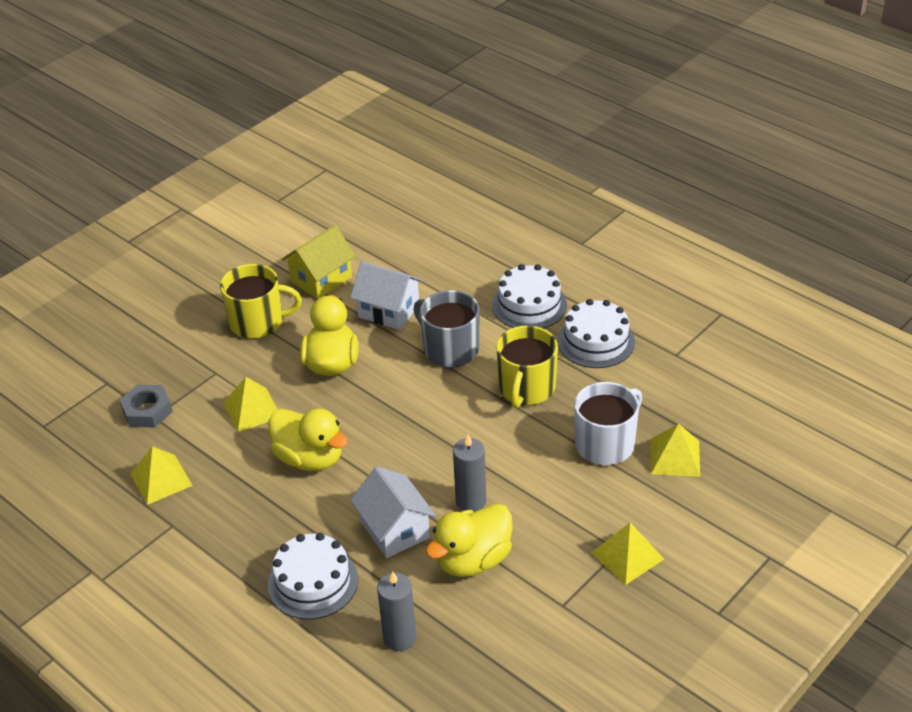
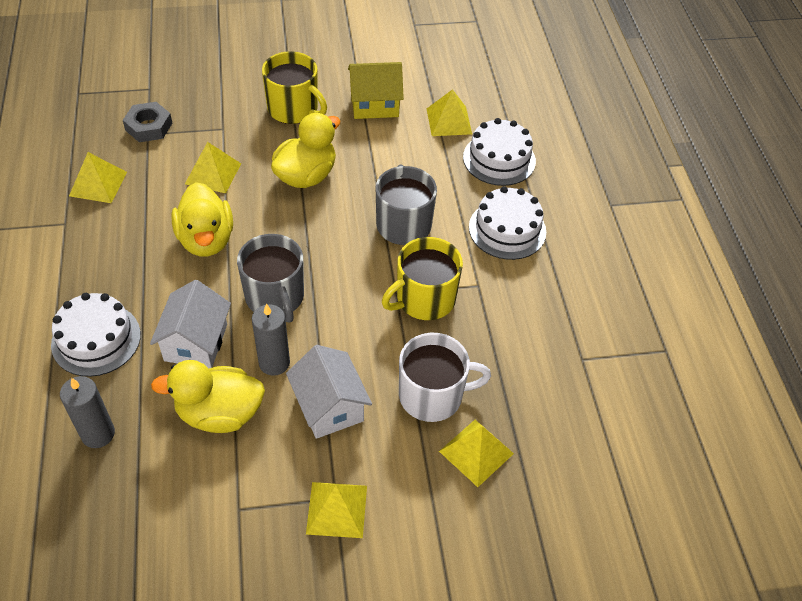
camera: 35 degrees right, 10 degrees up
(389, 311) = (394, 161): white house -> white house (329, 406)
(395, 256) = (449, 121): none -> yellow pyramid
(416, 460) = (275, 297): none -> grey mug
(596, 341) = (526, 298): white cake -> white cake (499, 159)

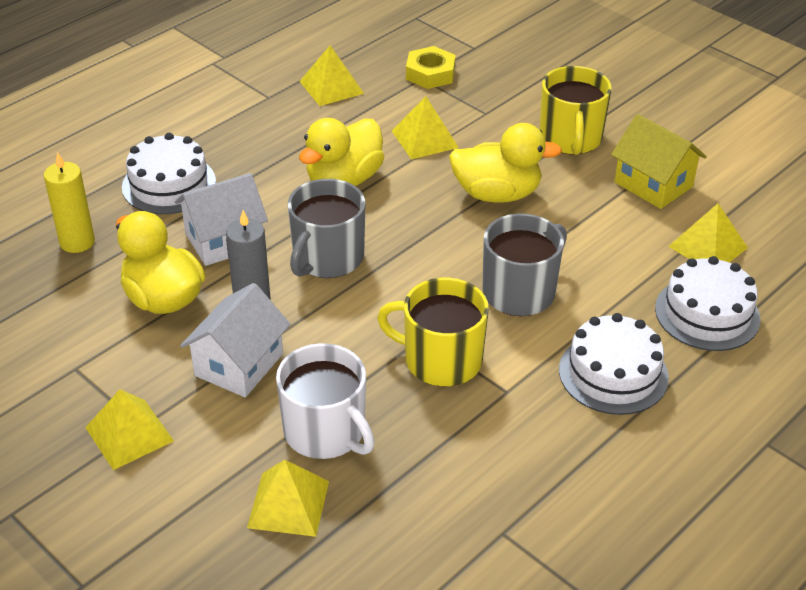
camera: 55 degrees right, 10 degrees down
(98, 434) = (77, 242): grey candle -> yellow candle
(149, 126) = (430, 73): grey nut -> yellow nut

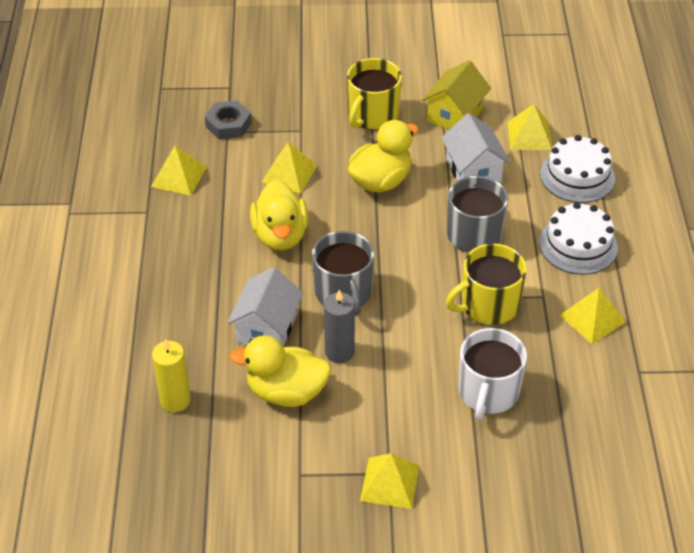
camera: 45 degrees left, 5 degrees up
(169, 184) = (174, 318): white cake -> none
(239, 364) = (389, 394): white house -> white house (473, 171)
(288, 504) = (525, 445): yellow pyramid -> yellow pyramid (592, 318)
(326, 431) = (488, 392): white mug -> white mug turned 105 degrees clockwise
(430, 73) = (228, 124): yellow nut -> grey nut
(570, 138) = (372, 115): yellow mug -> yellow mug turned 75 degrees clockwise
(653, 184) = (454, 115): yellow house -> yellow house turned 60 degrees counterclockwise

